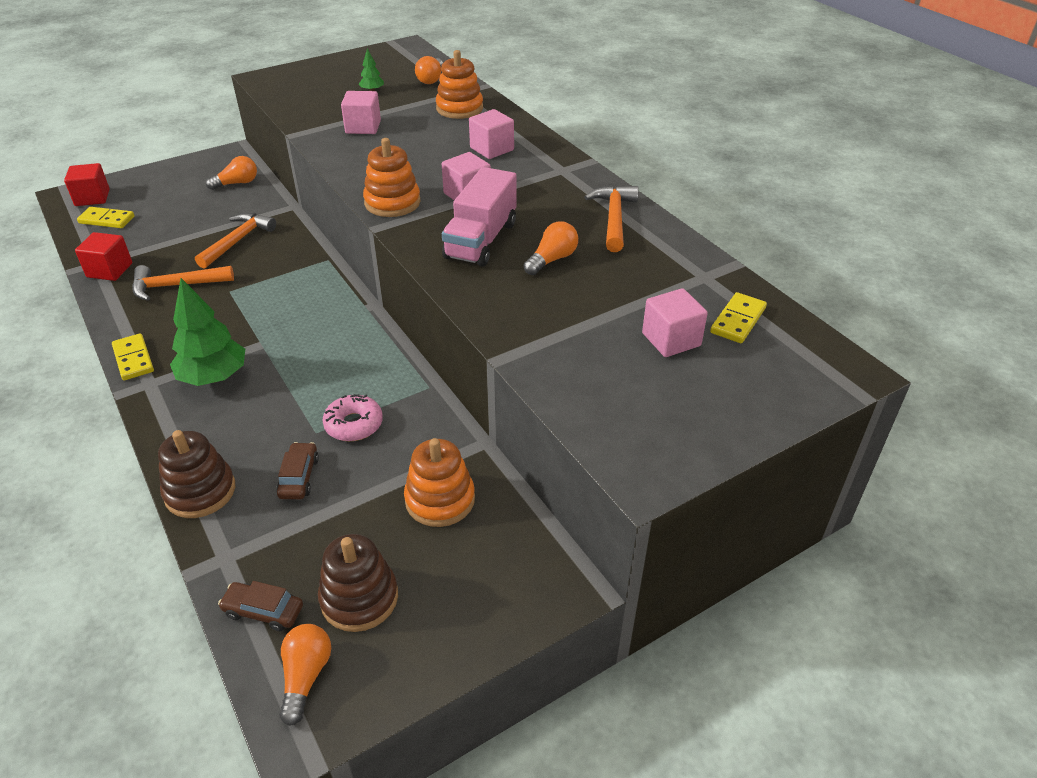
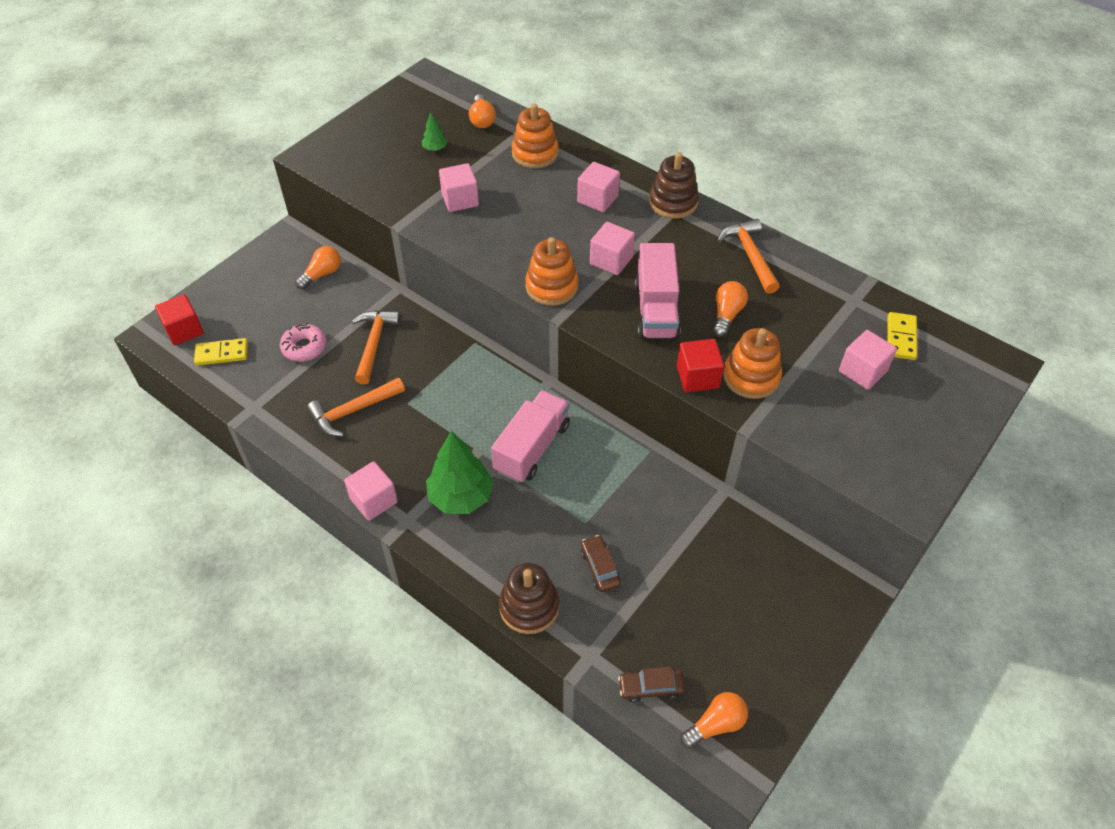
camera: 20 degrees left, 10 degrees up
(109, 270) = (273, 412): red cube -> red cube (697, 377)
(133, 359) = (374, 500): yellow domino -> pink cube
(306, 676) = (715, 725): orange light bulb -> orange light bulb turned 75 degrees clockwise
(314, 354) = (532, 448): none -> pink truck
(354, 424) = (611, 505): pink donut -> pink donut (304, 347)
(359, 598) = (714, 652): brown stacking toy -> brown stacking toy (673, 202)
(440, 500) = (722, 551): orange stacking toy -> orange stacking toy (751, 377)

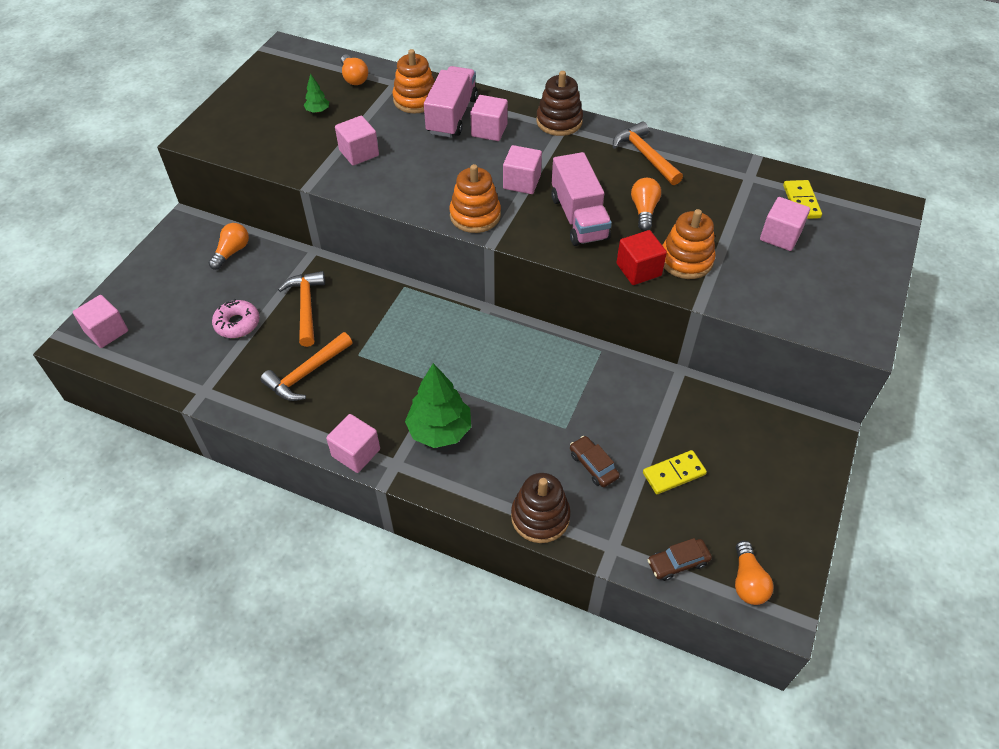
camera: 15 degrees left, 0 degrees up
(184, 330) = (106, 331): red cube -> pink cube
(222, 353) = (154, 346): yellow domino -> yellow domino (673, 473)
(532, 448) = (492, 371): pink truck -> pink truck (452, 116)
(715, 725) = (747, 581): orange light bulb -> orange light bulb turned 135 degrees clockwise

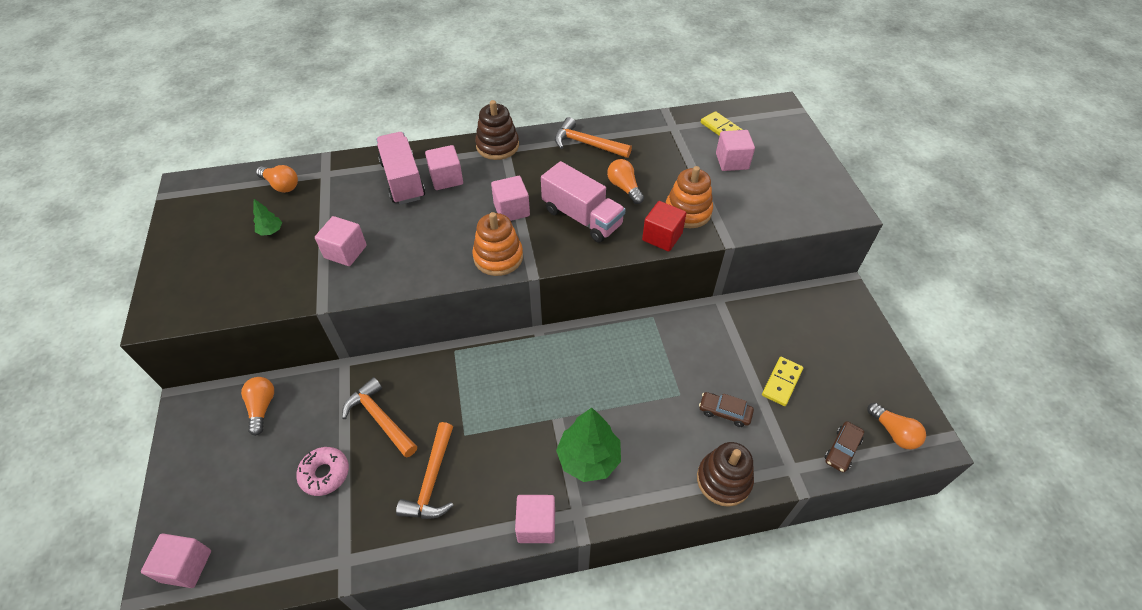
camera: 35 degrees left, 0 degrees up
(415, 100) = (358, 180): orange stacking toy -> none

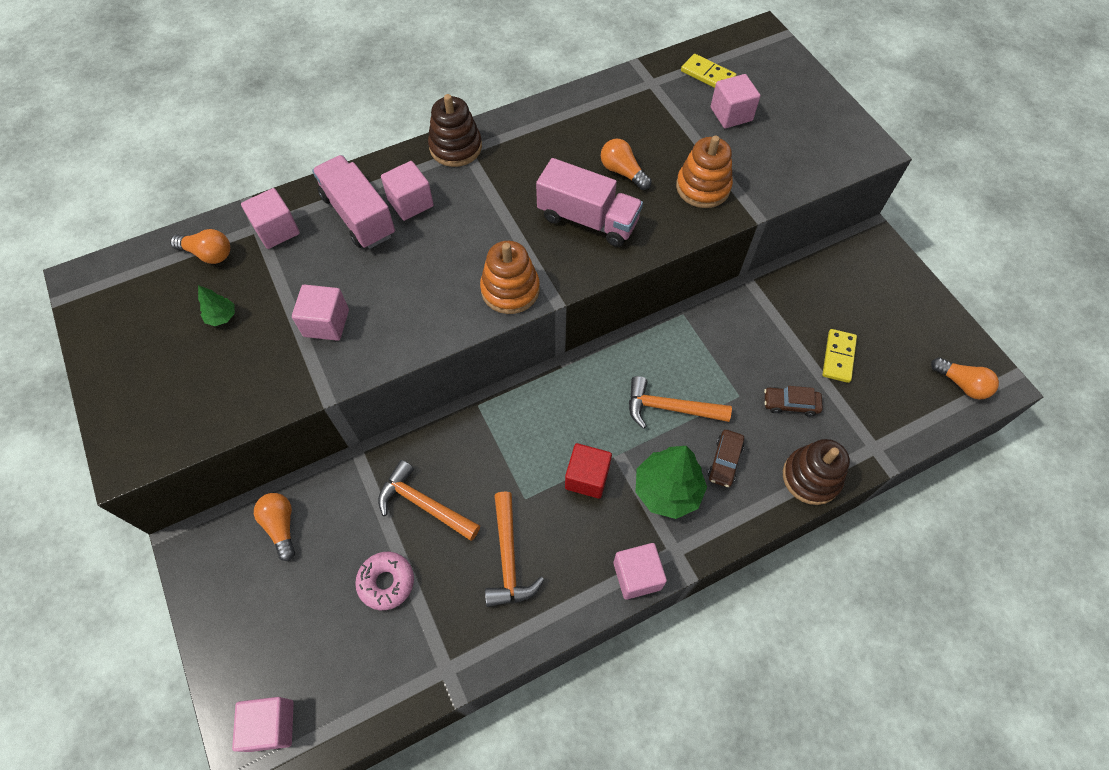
camera: 15 degrees left, 10 degrees up
(511, 210) = (503, 227): pink cube -> pink cube (277, 230)
(587, 144) = (560, 124): orange hammer -> orange hammer (670, 408)
(662, 237) = (685, 224): red cube -> red cube (587, 477)
(842, 450) = (917, 415): brown car -> brown car (724, 461)

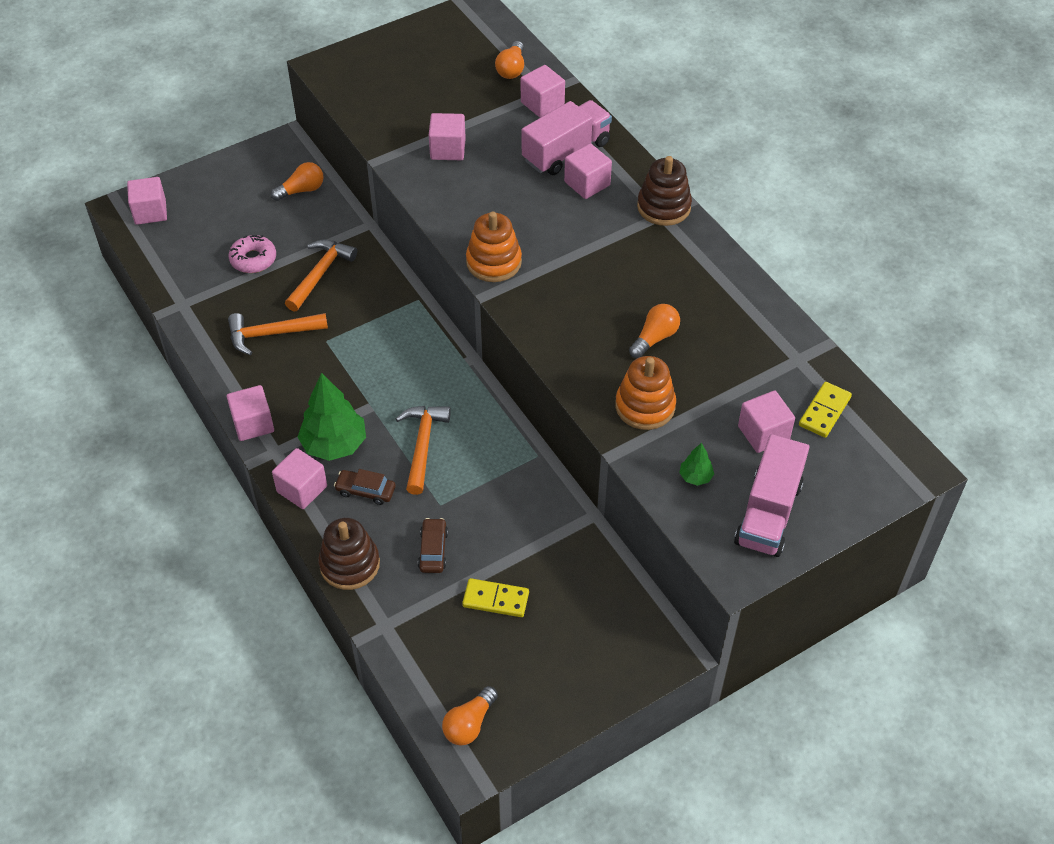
camera: 85 degrees right, 10 degrees down
(222, 317) = (449, 89): green tree -> green tree (695, 477)
(587, 477) = (347, 383): red cube -> none
(588, 219) = (585, 313): pink truck -> pink truck (768, 513)
(723, 522) = (302, 489): none -> pink cube

